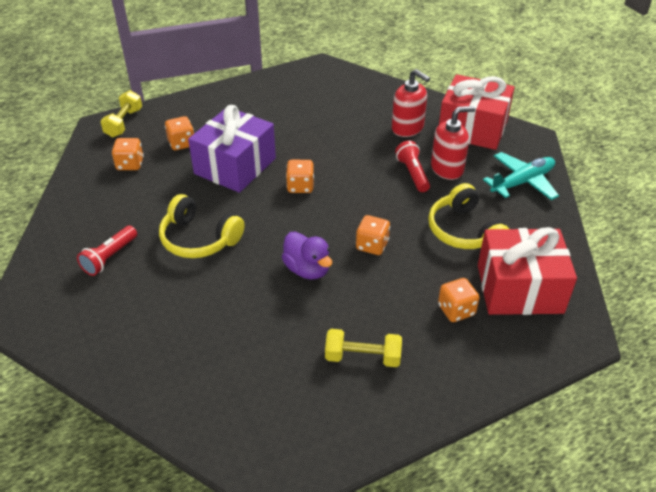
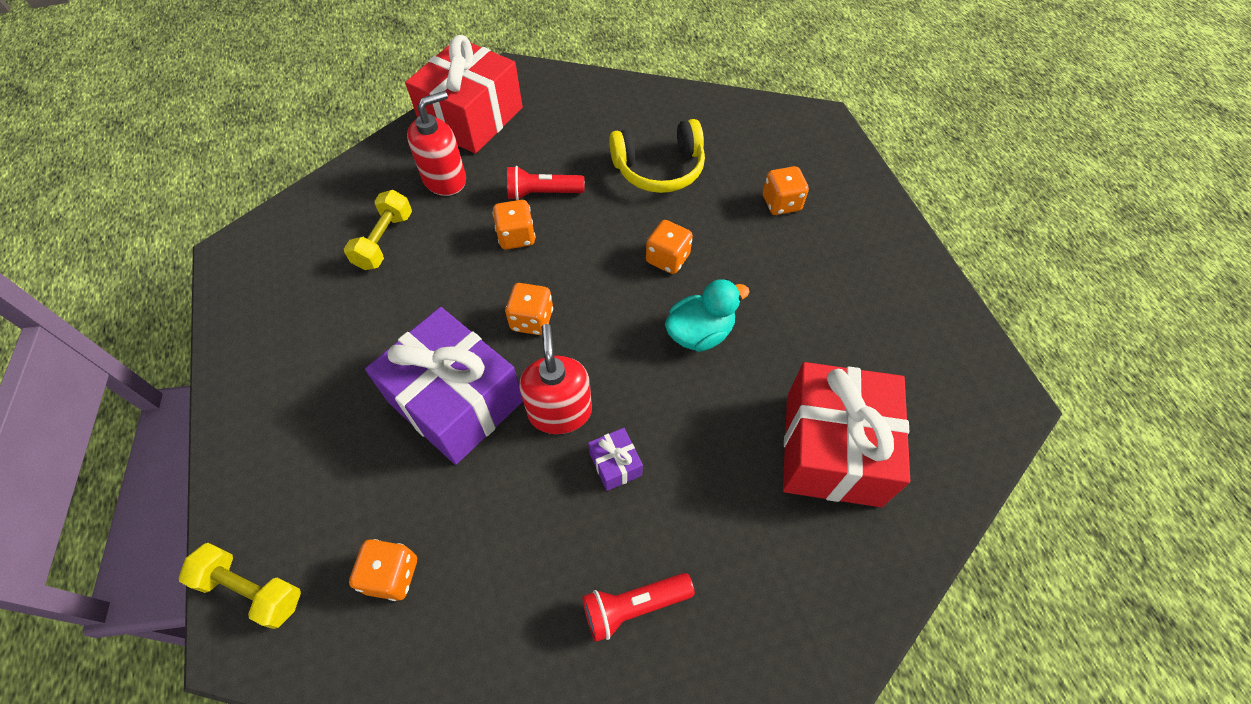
camera: 80 degrees left, 15 degrees up
(109, 257) = (633, 606): red flashlight -> red flashlight turned 120 degrees clockwise
(181, 143) = (363, 481): orange dice -> orange dice (516, 236)
(199, 239) = (615, 464): yellow headphones -> purple gift
(307, 269) = (700, 333): purple duck -> turquoise duck
(363, 357) = (845, 298): yellow dumbbell -> yellow dumbbell (384, 241)
(447, 168) = (543, 158): red soap dispenser -> red soap dispenser (560, 411)
(519, 288) = (755, 146): red gift -> red gift (832, 449)
(522, 182) = (588, 101): turquoise plane -> none

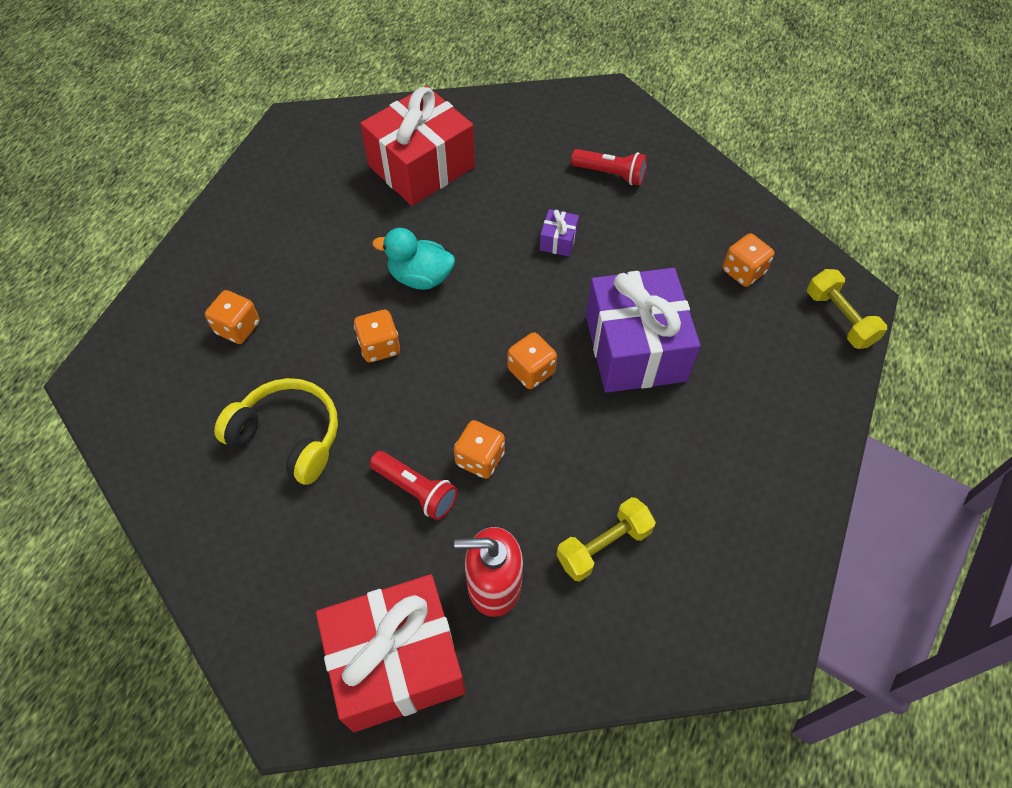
camera: 140 degrees left, 0 degrees up
(560, 411) = (566, 293): red soap dispenser -> none

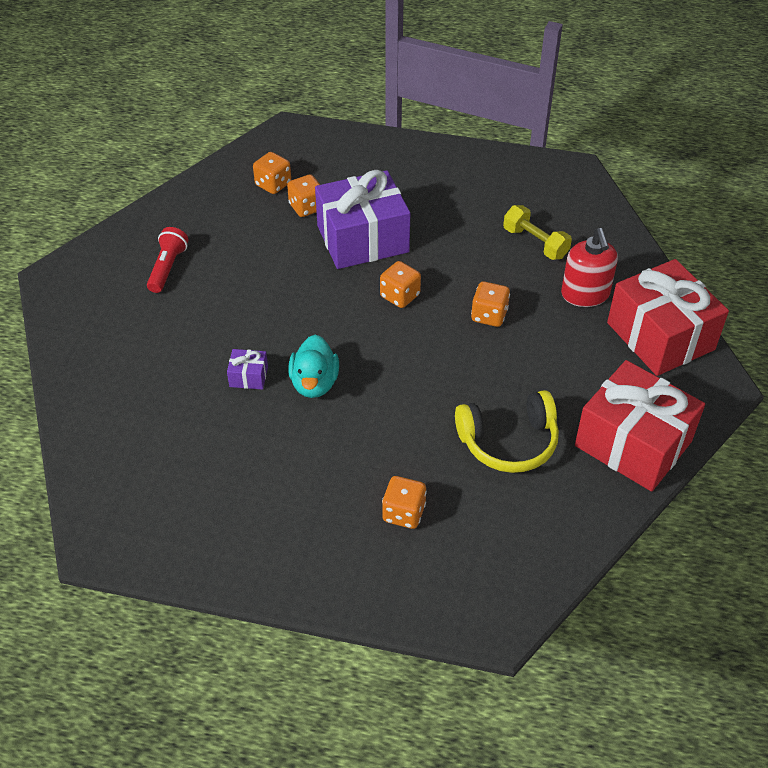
camera: 100 degrees left, 10 degrees down
(288, 437) = (508, 442): yellow headphones -> yellow headphones turned 120 degrees counterclockwise
(379, 346) = (399, 398): orange dice -> orange dice (306, 207)
(416, 490) = (529, 348): red flashlight -> none
(421, 166) = (166, 408): red gift -> red gift (633, 443)
(558, 240) = (255, 294): purple gift -> purple gift (248, 377)
(839, 318) = (311, 137): yellow dumbbell -> none

